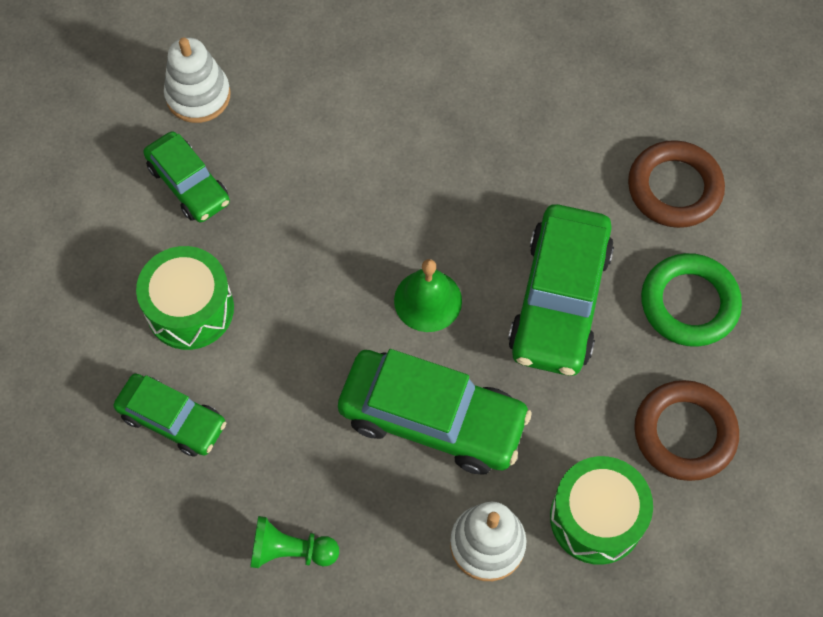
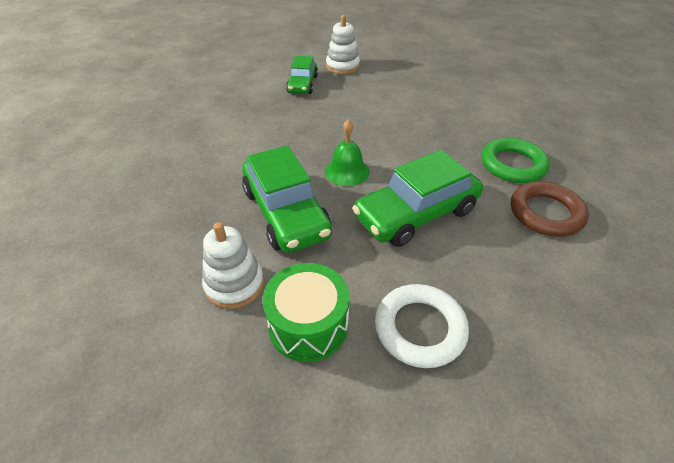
camera: 45 degrees right, 20 degrees down
(172, 419) = (187, 139): green car -> none
(190, 309) = (247, 114): green drum -> none
(290, 551) = (153, 211): green pawn -> none
(684, 433) = (420, 328): brown ring -> white ring
(689, 303) = (498, 267): green ring -> green ring (512, 165)

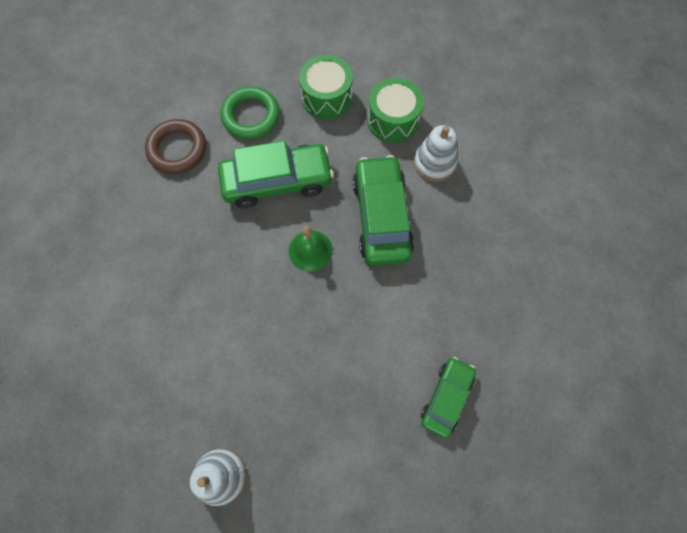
camera: 160 degrees left, 25 degrees up
(302, 84) = (295, 442): green car -> green car (446, 397)
(420, 328) = (326, 97): white ring -> green drum
(512, 165) = (157, 207): green ring -> green ring (251, 116)

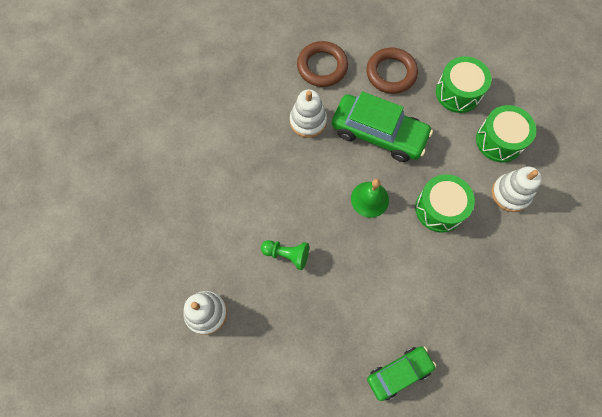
camera: 35 degrees right, 0 degrees up
(198, 212) = (308, 121): none -> white stacking toy
(251, 116) = (391, 73): green ring -> brown ring
(265, 359) = (287, 254): none -> green pawn
(381, 217) = (439, 208): green car -> green drum

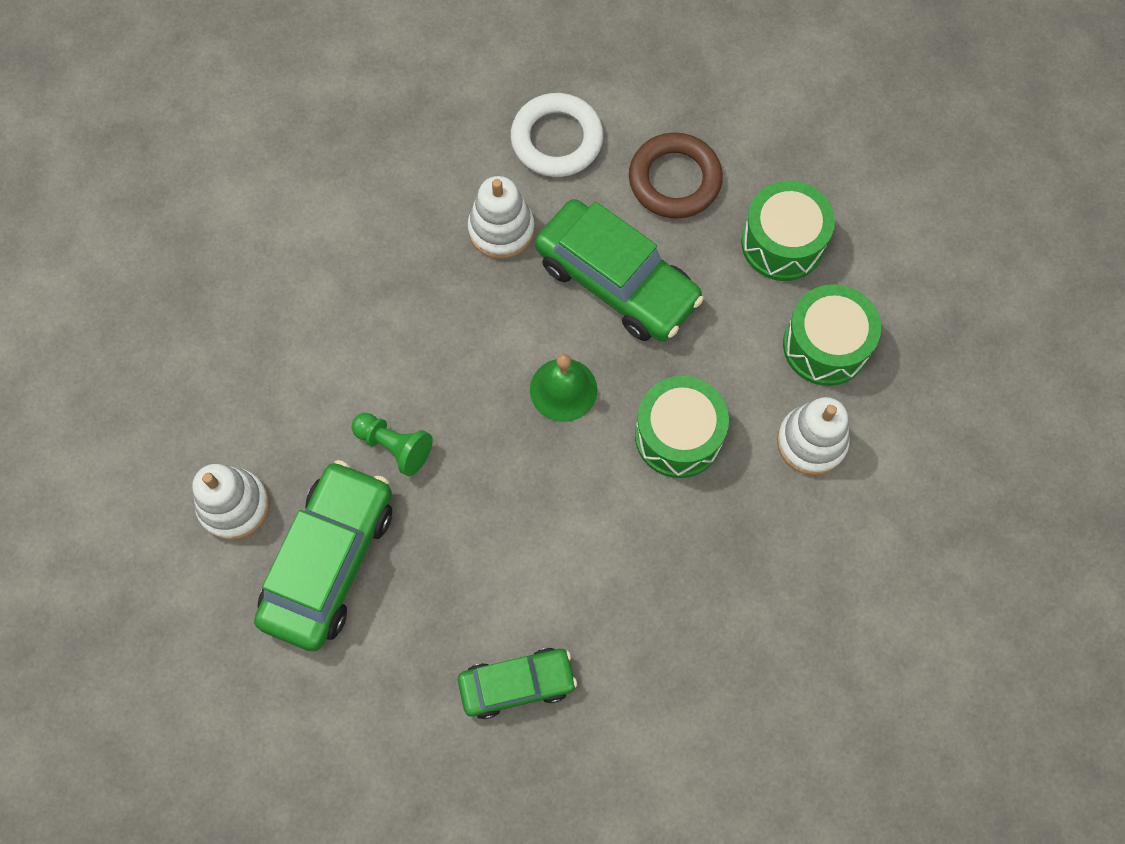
camera: 15 degrees right, 0 degrees up
(270, 330) = (329, 561): none -> green car
(322, 67) = (557, 139): brown ring -> white ring

